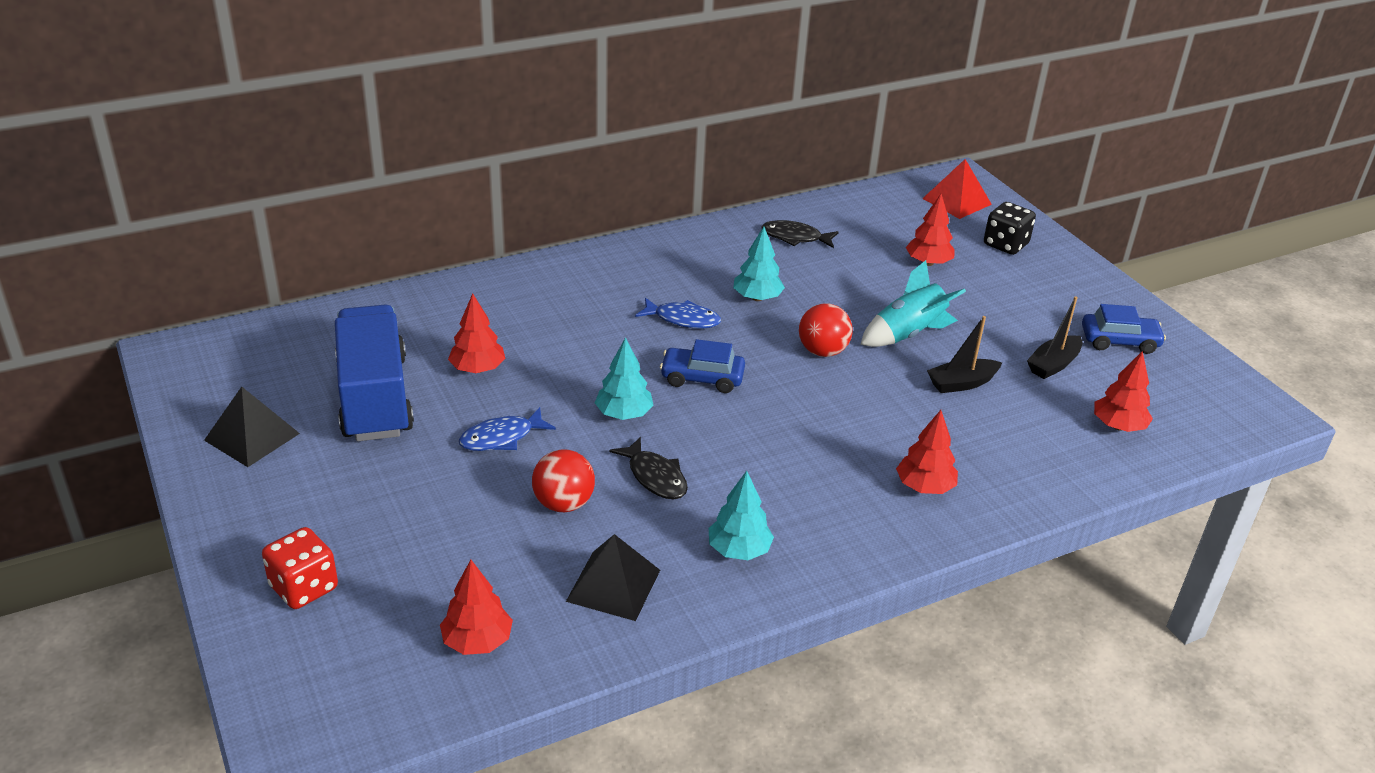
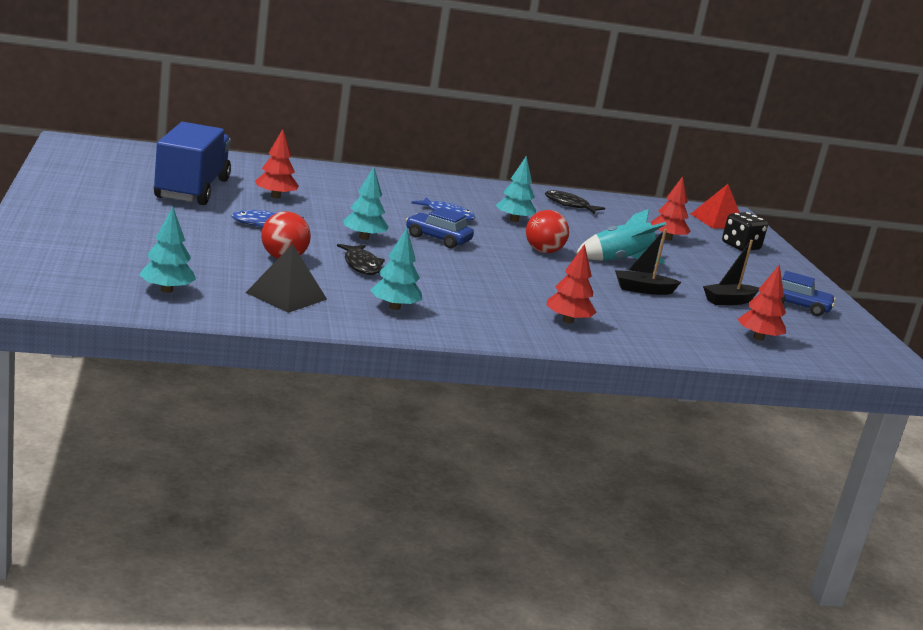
camera: 15 degrees right, 15 degrees down
(252, 437) = (94, 182): black pyramid -> none
(304, 587) = (70, 241): red dice -> none
(477, 641) = (166, 290): red tree -> turquoise tree

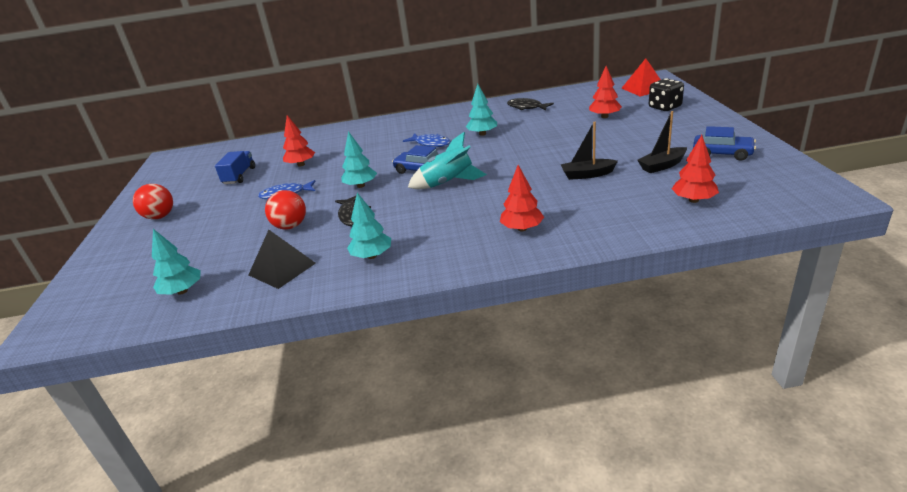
camera: 10 degrees right, 10 degrees up
(191, 189) = (239, 176): blue truck -> blue truck, size x0.51
(543, 251) = (504, 158): red ball -> red ball (160, 217)
(619, 261) = (566, 150): turquoise rocket -> turquoise rocket (448, 183)

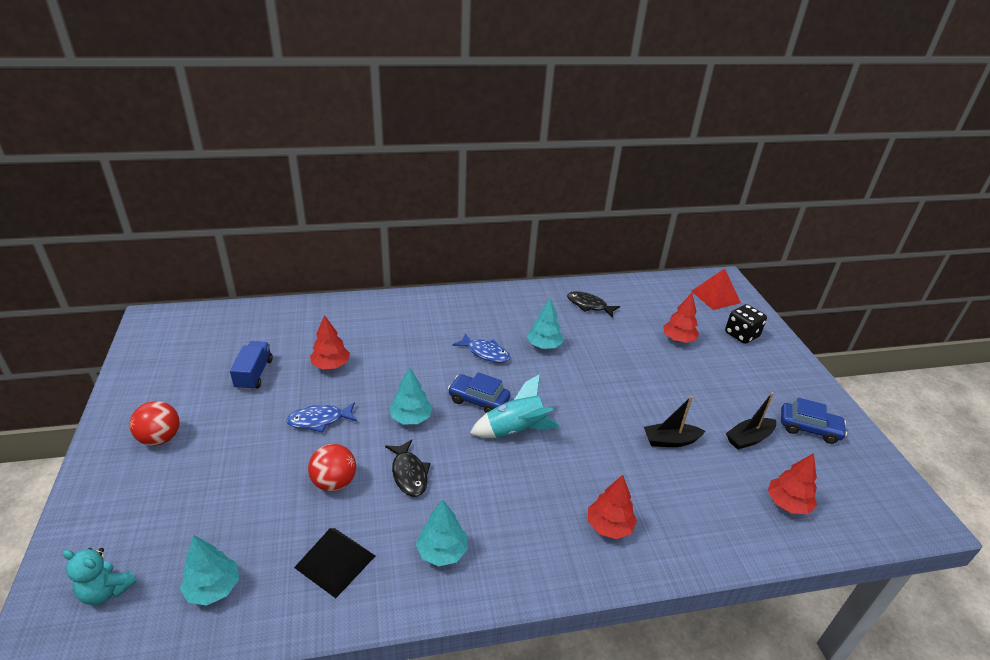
camera: 10 degrees left, 5 degrees up
(101, 299) = (106, 591): none -> turquoise teddy bear

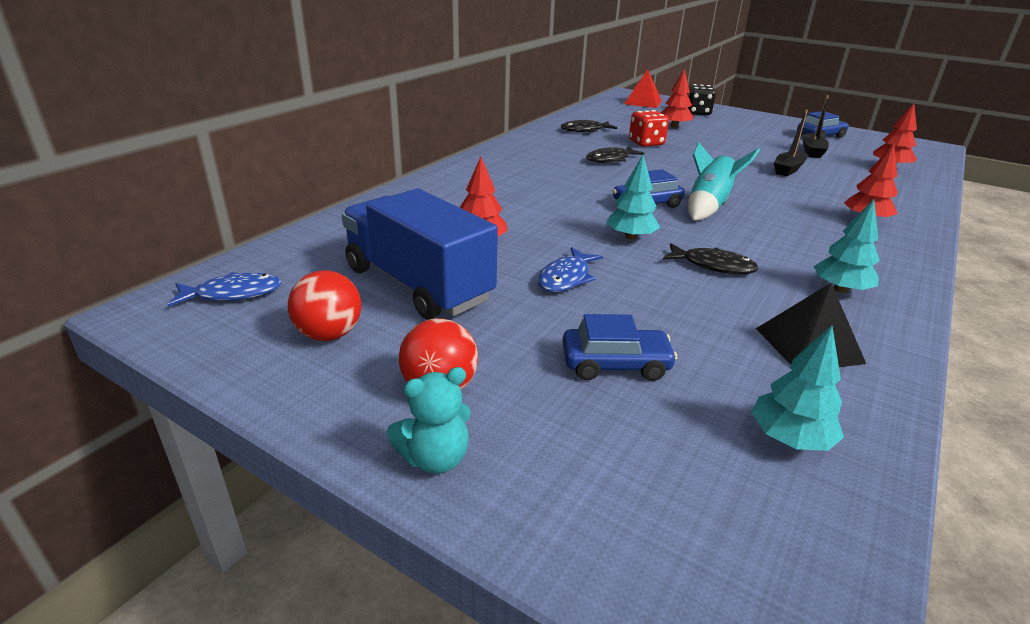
camera: 45 degrees left, 5 degrees down
(106, 591) = (721, 538): turquoise teddy bear -> turquoise teddy bear (435, 458)
(235, 486) = (615, 364): none -> blue car
(254, 374) = (418, 284): blue truck -> blue truck, size x1.96
(334, 482) = (681, 304): red ball -> red ball (329, 334)
(485, 353) = (583, 179): blue fish -> blue fish (233, 294)
(544, 345) = (610, 159): turquoise tree -> black fish
(609, 344) = (646, 143): none -> red dice

